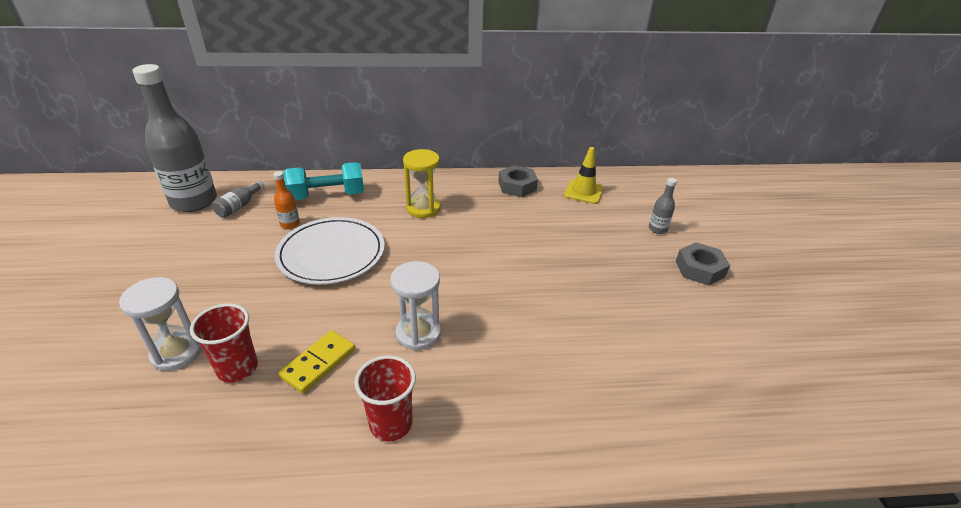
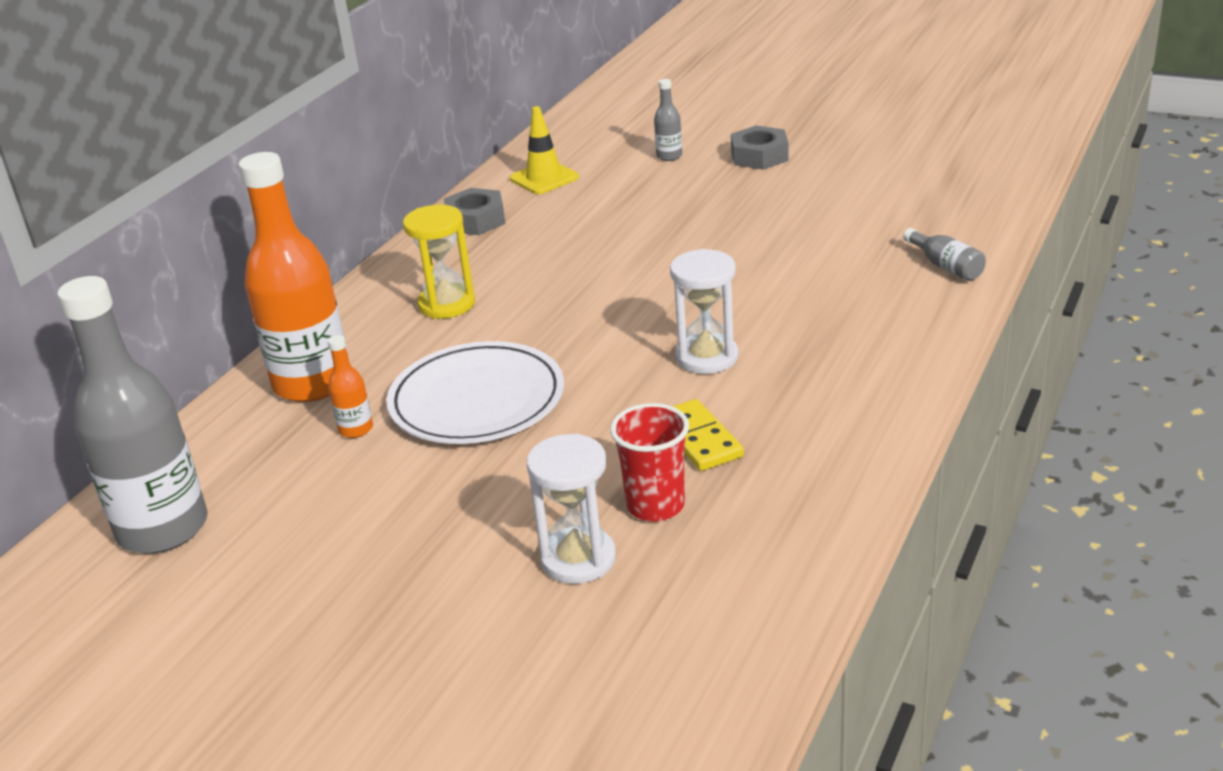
camera: 55 degrees left, 5 degrees down
(239, 206) = (240, 477): grey bottle -> grey bottle (946, 266)
(327, 196) = (312, 383): turquoise dumbbell -> orange bottle
(391, 424) = (834, 401): red cup -> none

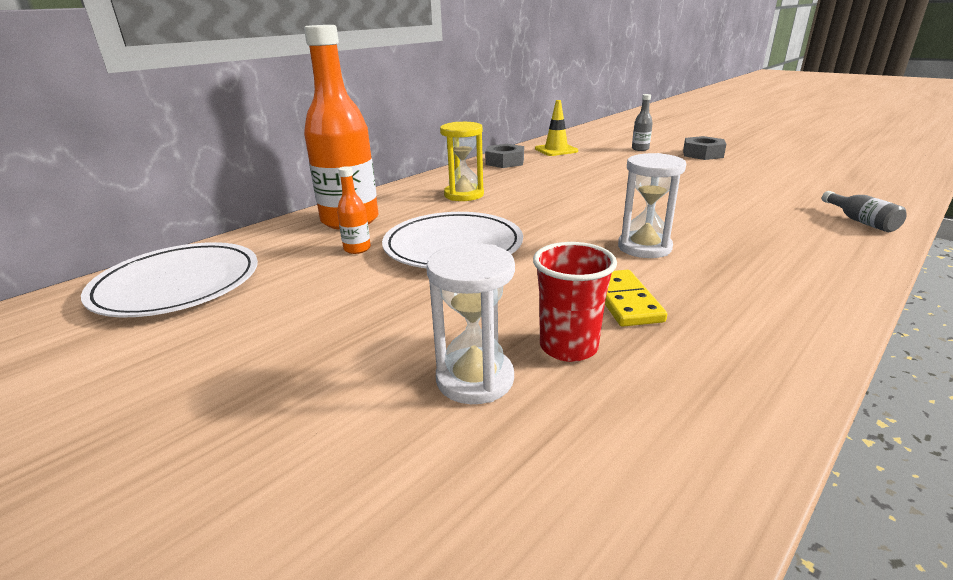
camera: 15 degrees right, 5 degrees down
(163, 529) = (177, 284): grey bottle -> white plate

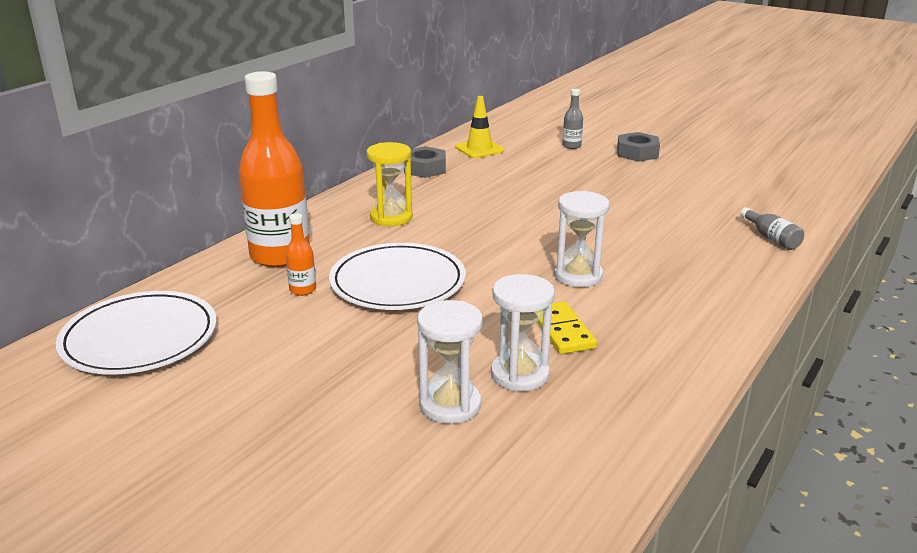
camera: 10 degrees left, 0 degrees up
(568, 347) = (519, 374): red cup -> white hourglass

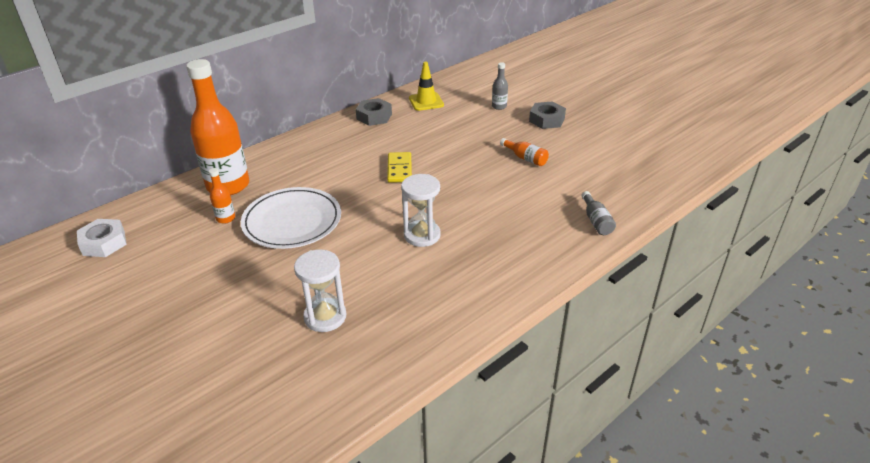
camera: 15 degrees right, 10 degrees up
(140, 338) = (104, 243): white plate -> white nut
(391, 217) = (322, 161): yellow hourglass -> none
(450, 405) = (263, 334): white hourglass -> none
(562, 331) = (378, 284): yellow domino -> yellow domino (399, 169)
(642, 190) = (525, 158): none -> orange bottle

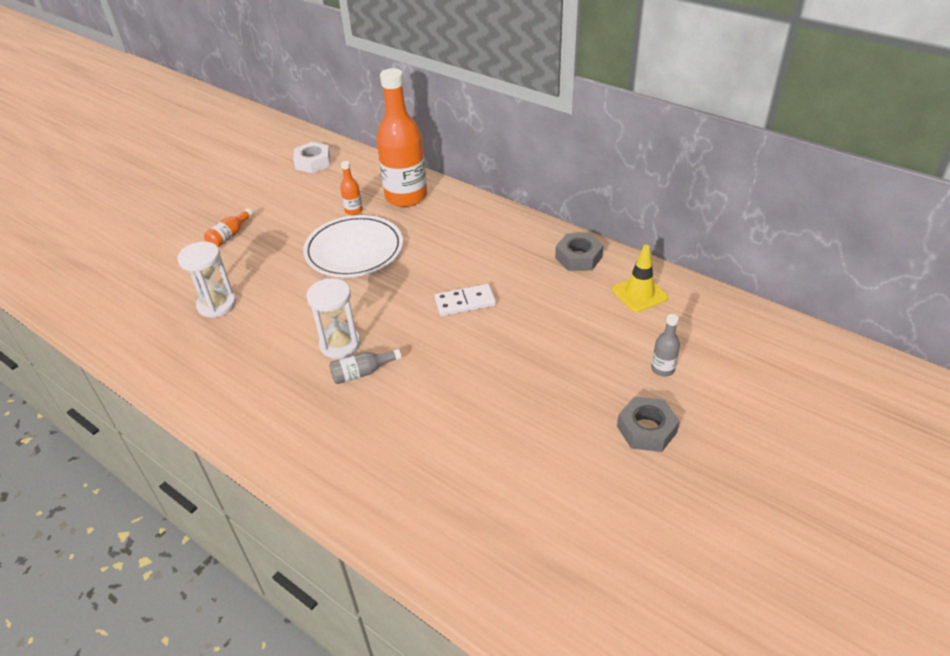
camera: 80 degrees right, 5 degrees up
(399, 169) = (465, 302): yellow domino -> white domino
(525, 158) = (525, 415): orange bottle -> orange bottle (229, 236)
(596, 221) = (386, 506): grey bottle -> grey bottle (362, 373)

